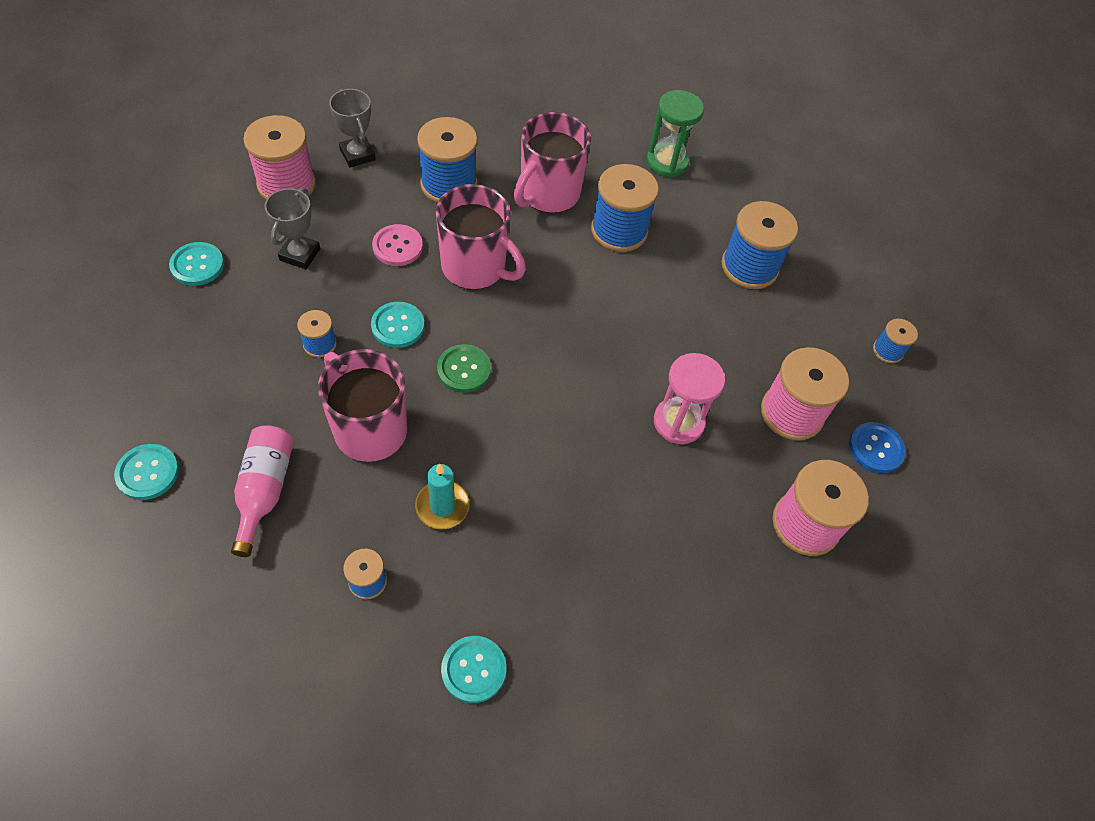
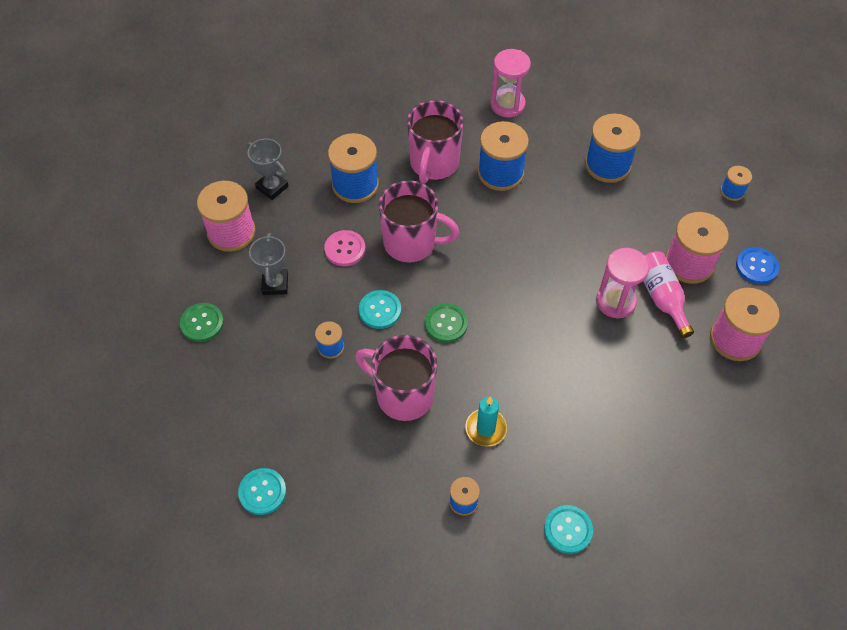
camera: 15 degrees left, 0 degrees up
(197, 265) = (202, 323): turquoise button -> green button
(264, 490) = (354, 469): pink bottle -> pink bottle (661, 297)
(667, 162) = (507, 104): green hourglass -> pink hourglass

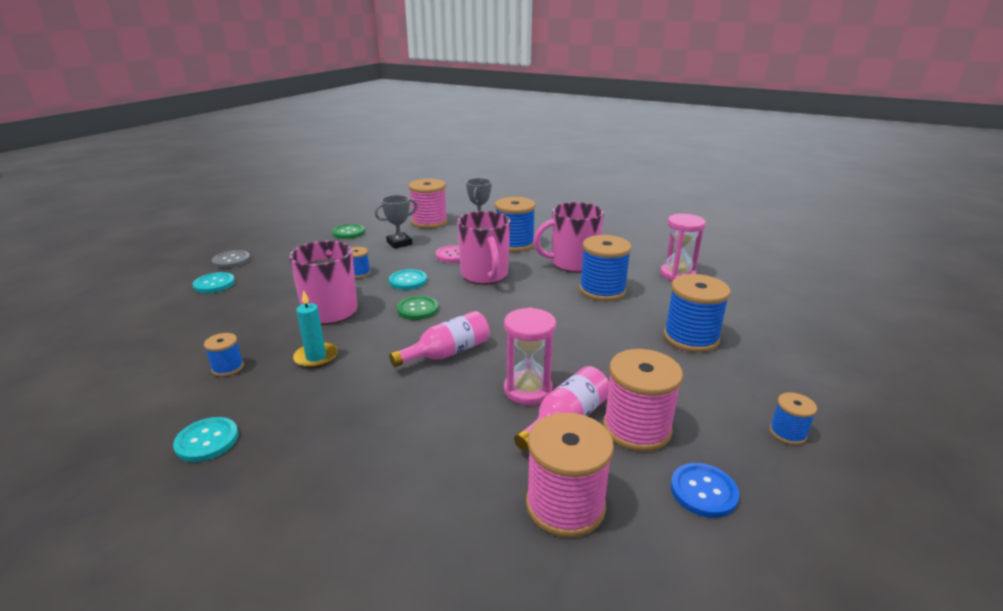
camera: 60 degrees right, 30 degrees down
(201, 465) = (231, 260): none -> grey button
(535, 331) = (447, 353): none -> pink bottle

